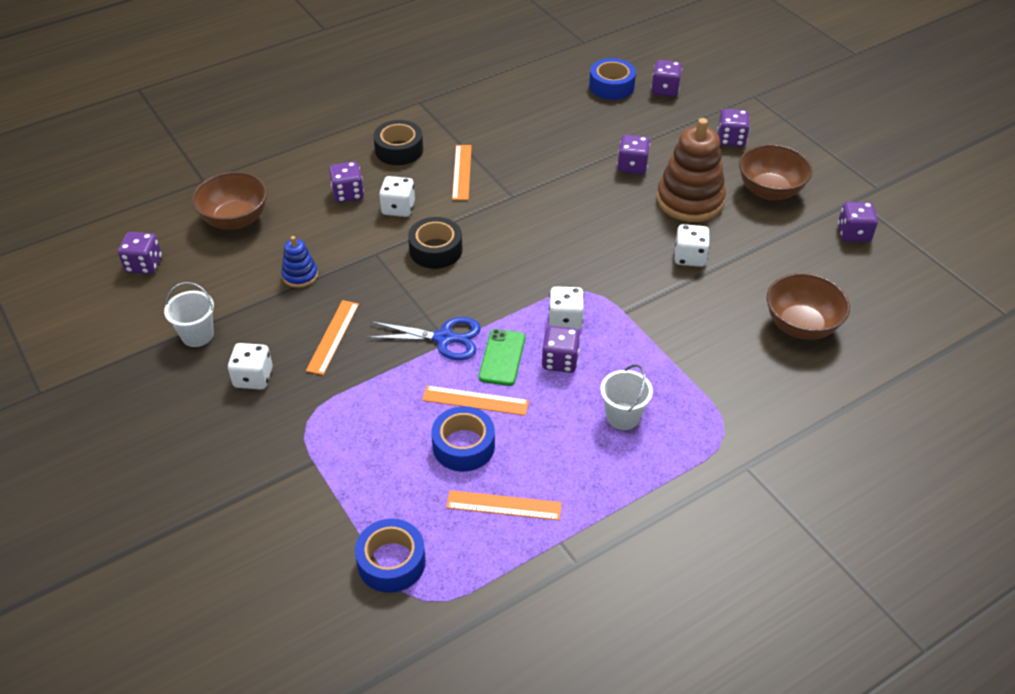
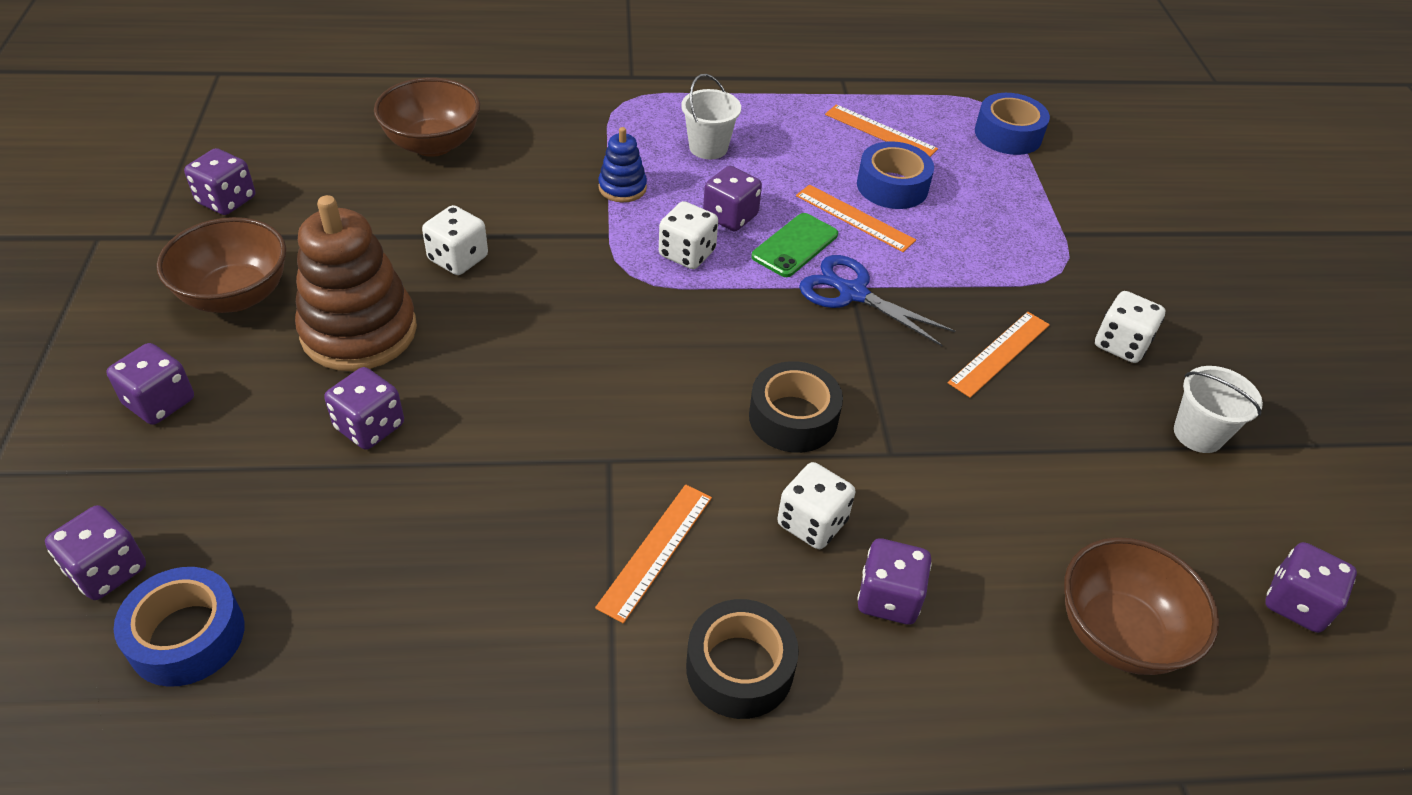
camera: 155 degrees left, 0 degrees up
(300, 275) = (1023, 465): blue stacking toy -> blue stacking toy (622, 188)

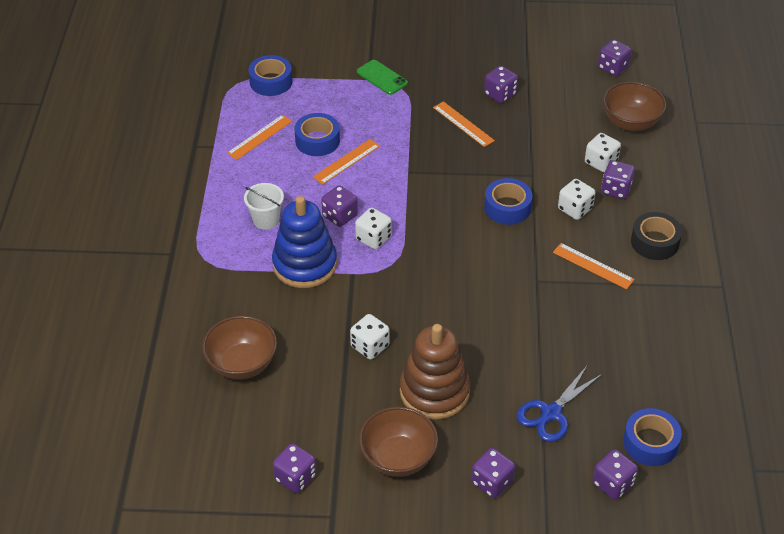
camera: 80 degrees left, 0 degrees up
(370, 426) = (512, 381): purple dice -> purple dice (500, 94)
(622, 188) = (305, 264): blue stacking toy -> blue stacking toy, size x2.02
(793, 418) = (507, 207): black tape -> blue tape
(795, 246) = (370, 190): green phone -> green phone (382, 77)
(853, 293) = (413, 172): blue scissors -> blue scissors (551, 413)
(1121, 344) = (458, 79): white dice -> white dice (601, 162)
(1198, 434) = (519, 69): white bucket -> none

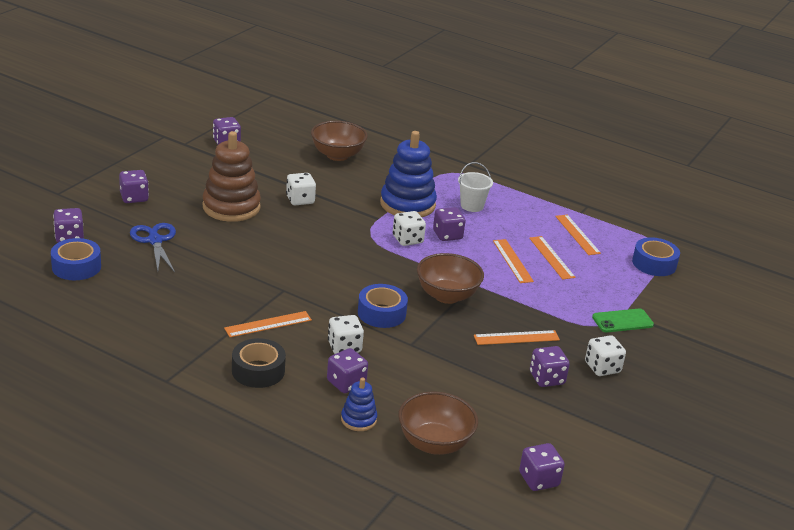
camera: 115 degrees right, 15 degrees down
(317, 141) = (551, 257): blue tape -> orange ruler
(398, 458) = (196, 176): brown bowl -> brown bowl (447, 296)
(601, 162) = (391, 393): white dice -> white dice (602, 368)
(647, 166) = (358, 419): none -> blue stacking toy

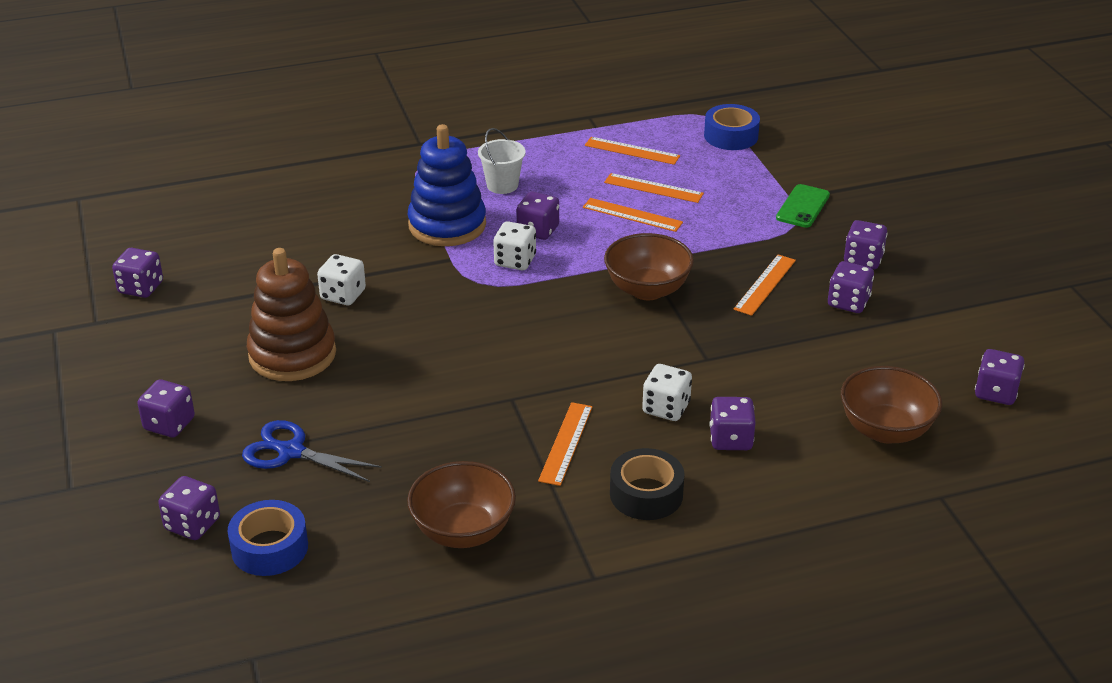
camera: 45 degrees left, 5 degrees up
(337, 155) = (283, 220): brown bowl -> brown bowl (463, 531)
(358, 419) = (801, 462): blue stacking toy -> none
(381, 313) = (631, 350): blue tape -> none
(602, 368) = (863, 260): white dice -> purple dice

